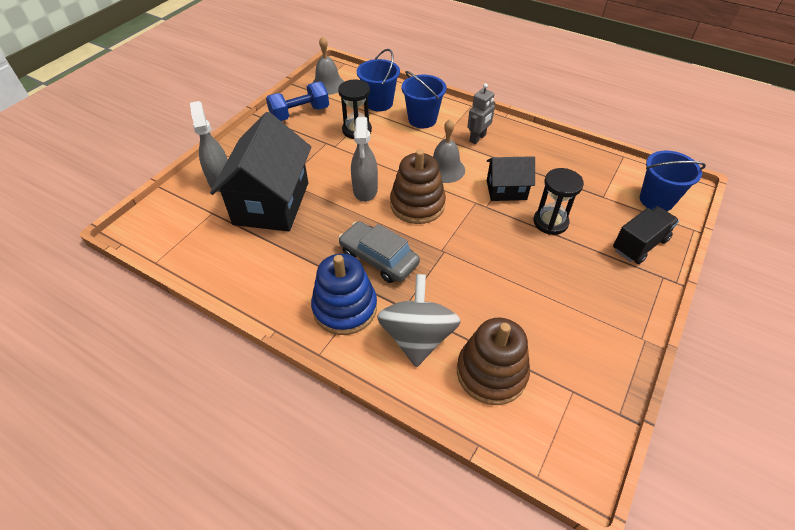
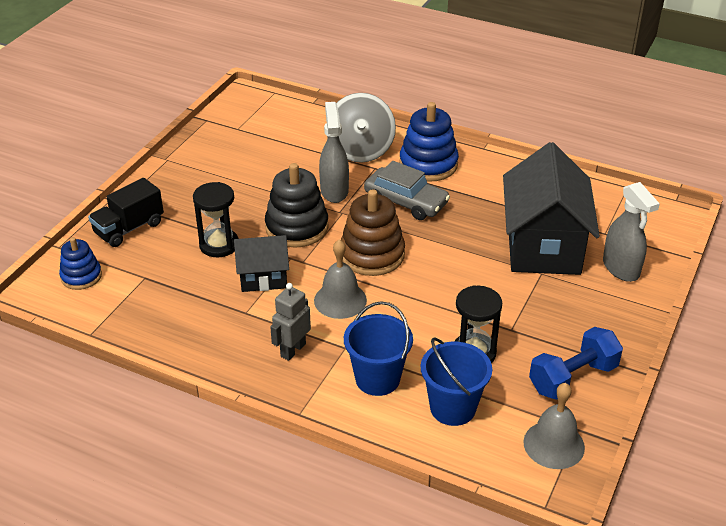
camera: 175 degrees right, 10 degrees down
(365, 190) = (438, 267): grey spray bottle -> grey spray bottle (334, 191)
(483, 235) = (297, 227): none -> black stacking toy
(491, 372) = (299, 134): brown stacking toy -> none
(656, 200) = (81, 276): blue bucket -> blue stacking toy

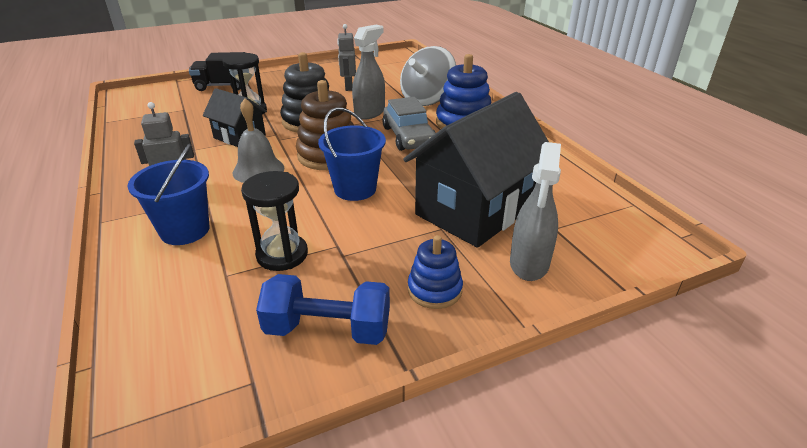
camera: 40 degrees right, 5 degrees down
(81, 276) = (158, 96): blue stacking toy -> blue stacking toy (434, 290)
(264, 168) = (348, 87): none -> grey robot
(452, 408) = (191, 285): blue bucket -> blue bucket (355, 189)
(554, 444) = (206, 379): grey bell -> none

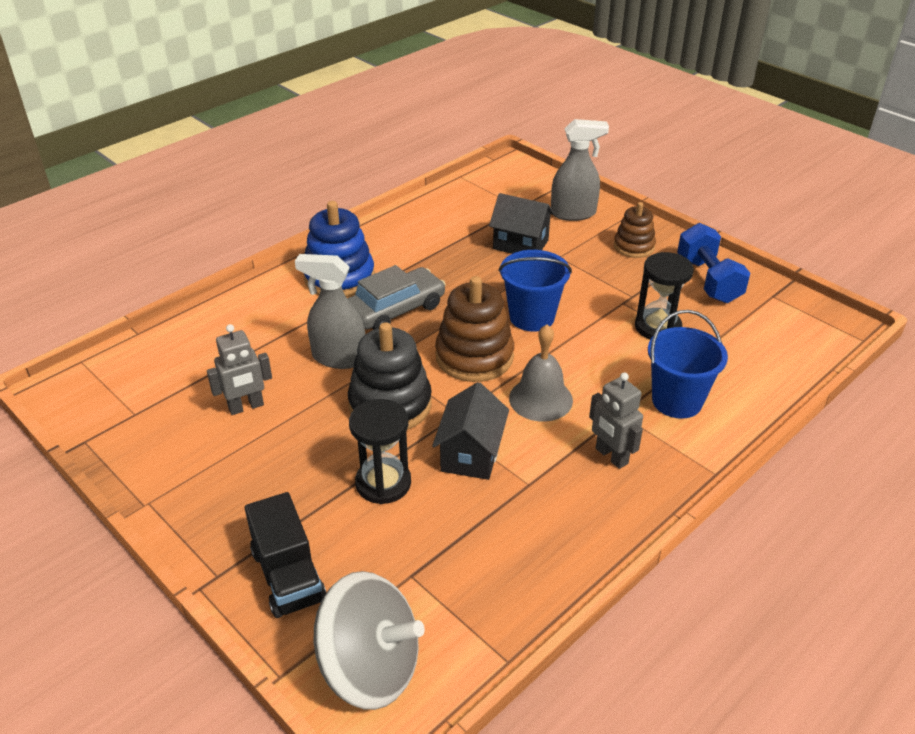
camera: 110 degrees left, 5 degrees up
(427, 100) = (273, 318): grey spinning top -> grey spinning top (370, 667)
(434, 290) = (634, 246): blue stacking toy -> brown stacking toy
(475, 210) = (520, 244): black house -> black house, size x0.53

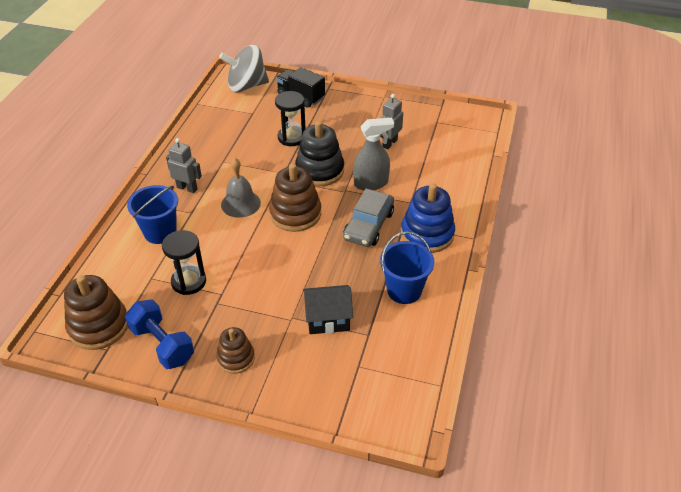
camera: 150 degrees right, 5 degrees up
(471, 454) = (259, 163): black house -> none
(532, 317) = (278, 255): blue bucket -> blue bucket (404, 290)
(573, 213) = (307, 378): grey spray bottle -> none
(781, 319) = (98, 326): none -> brown stacking toy

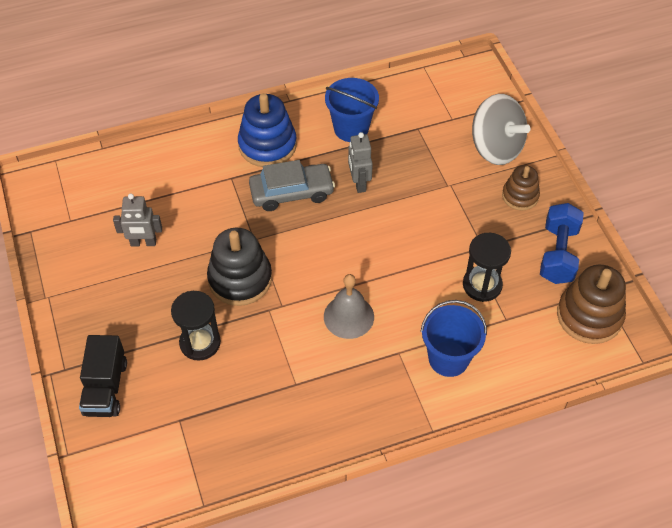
camera: 125 degrees left, 10 degrees up
(187, 188) = (367, 385): grey robot -> grey robot (359, 183)
(246, 86) = (121, 472): grey spinning top -> grey spinning top (496, 147)
(295, 214) = (324, 259): brown stacking toy -> none
(328, 319) = (427, 160): black house -> none
(371, 183) = (226, 223): grey spray bottle -> none

